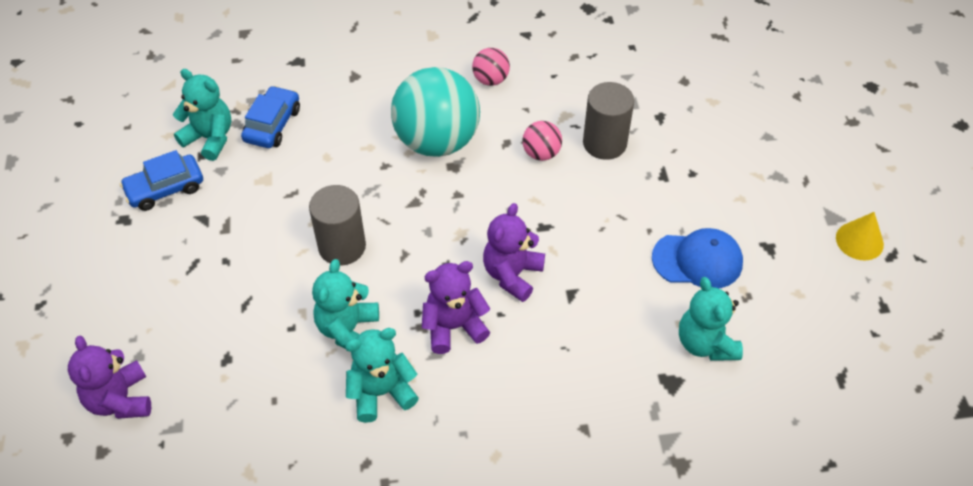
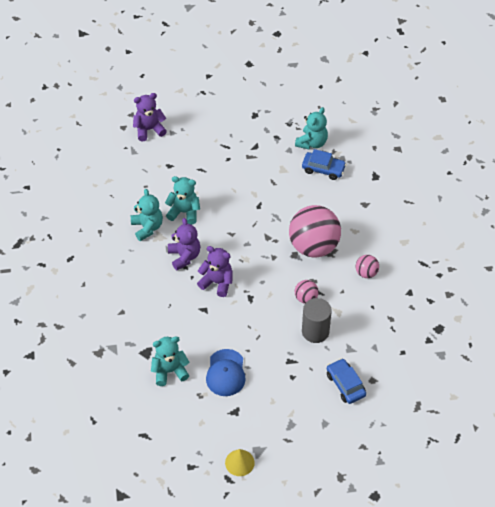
camera: 90 degrees right, 0 degrees up
(165, 189) = (275, 128): blue car -> blue car (345, 385)
(342, 246) = (237, 206): grey cylinder -> none
(437, 141) = (313, 246): turquoise ball -> pink ball

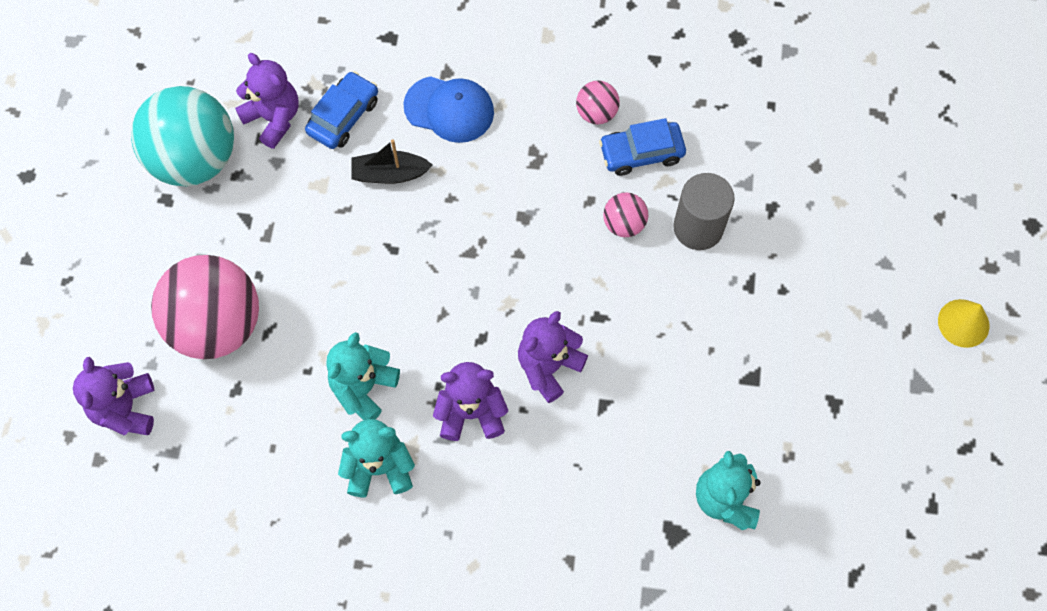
camera: 75 degrees left, 15 degrees up
(226, 373) = (751, 399): blue cap -> blue cap (449, 109)
(239, 462) = (938, 421): yellow cone -> yellow cone (963, 323)
(279, 119) = (194, 159): none -> turquoise ball
(298, 195) = (390, 174): none -> black boat
(312, 143) = (273, 118): turquoise teddy bear -> purple teddy bear
(313, 246) = (515, 180): pink ball -> pink ball (217, 324)
(345, 385) = (816, 210): blue car -> blue car (641, 153)

